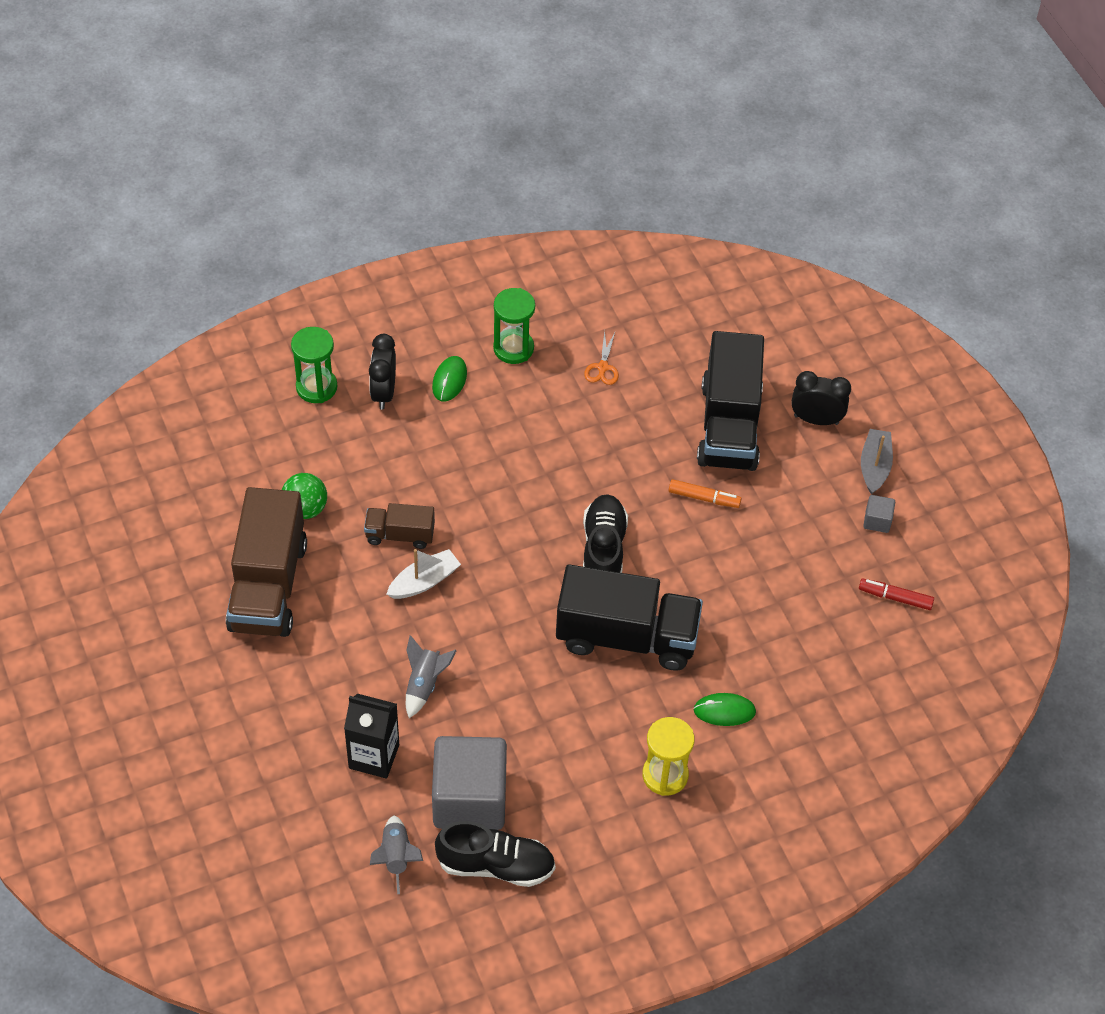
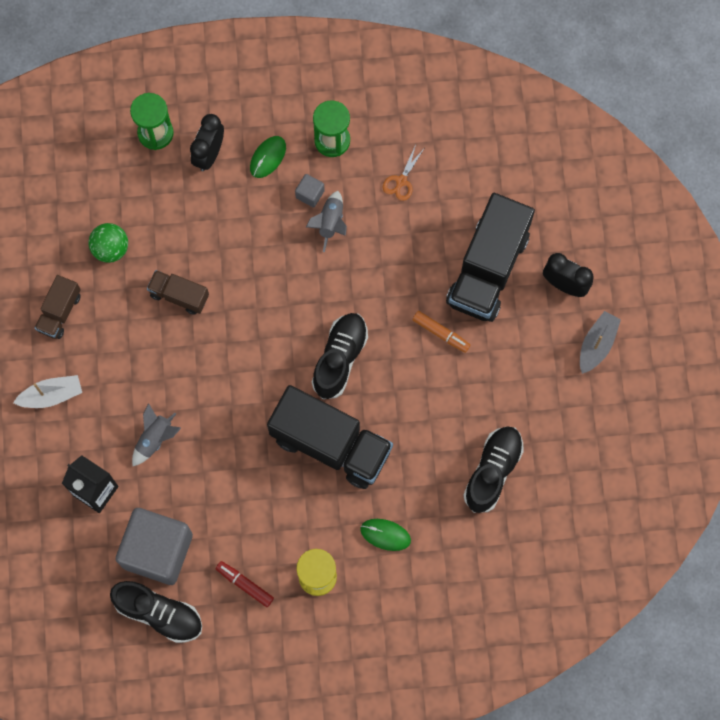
camera: 20 degrees right, 20 degrees up
(268, 586) = (59, 312): brown truck -> brown truck, size x0.50
(396, 857) = (85, 583): grey rocket -> grey rocket (330, 223)
(424, 581) = (185, 345): white boat -> white boat (51, 395)
(816, 616) = (492, 471): none -> black shoe
(877, 521) = (578, 397): grey cube -> grey cube (310, 194)
(895, 598) = (565, 474): red marker -> red marker (244, 584)

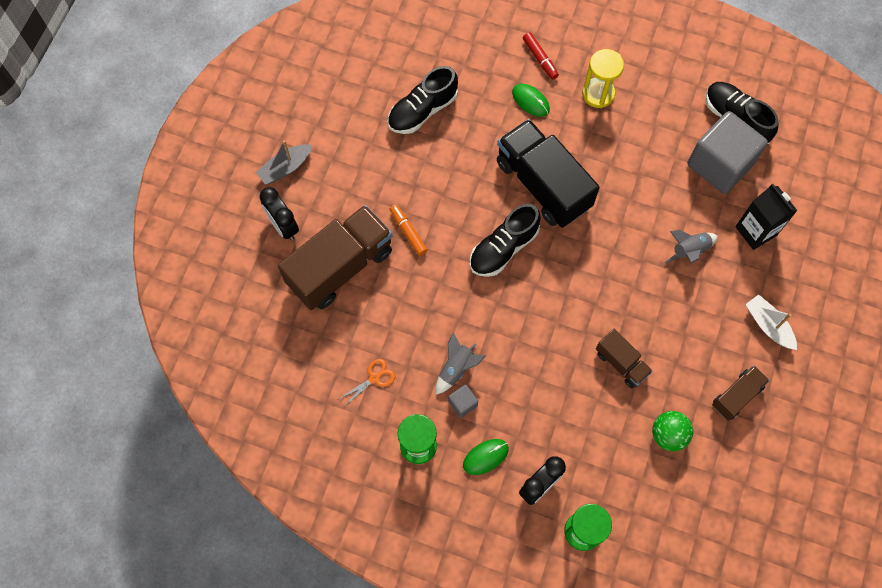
camera: 155 degrees left, 5 degrees down
(51, 395) = (768, 325): white boat -> white boat turned 45 degrees clockwise
(244, 584) = (658, 112): red marker -> red marker (540, 59)
(487, 269) = (340, 267): black truck -> brown truck

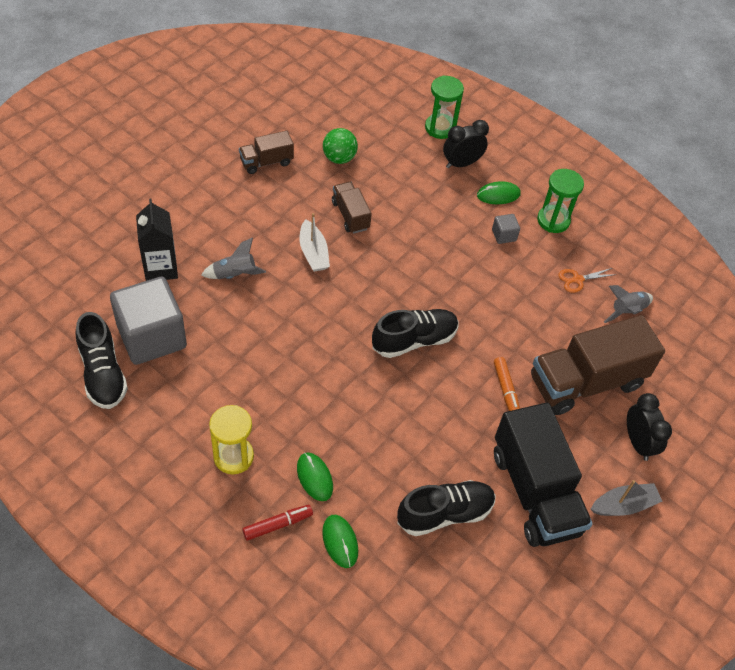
camera: 165 degrees left, 15 degrees down
(456, 368) = (499, 261): grey rocket -> grey rocket (626, 311)
(490, 63) = (340, 542): none -> green mouse
(540, 59) = (277, 524): red marker -> red marker turned 75 degrees clockwise
(543, 184) = (345, 384): black truck -> black truck (535, 492)
(768, 325) = (204, 196): white boat -> white boat (313, 253)

